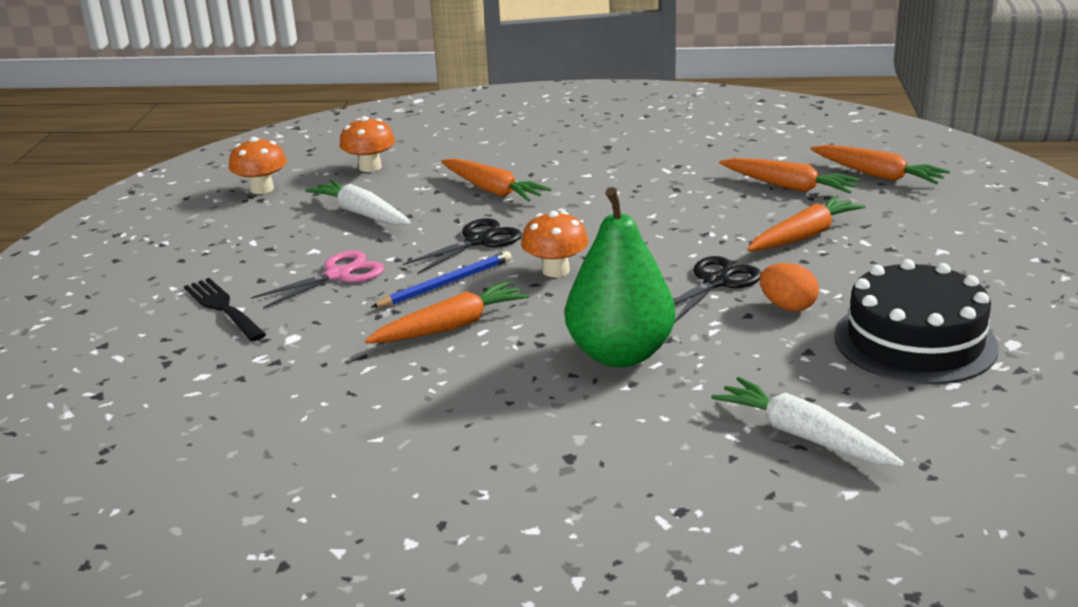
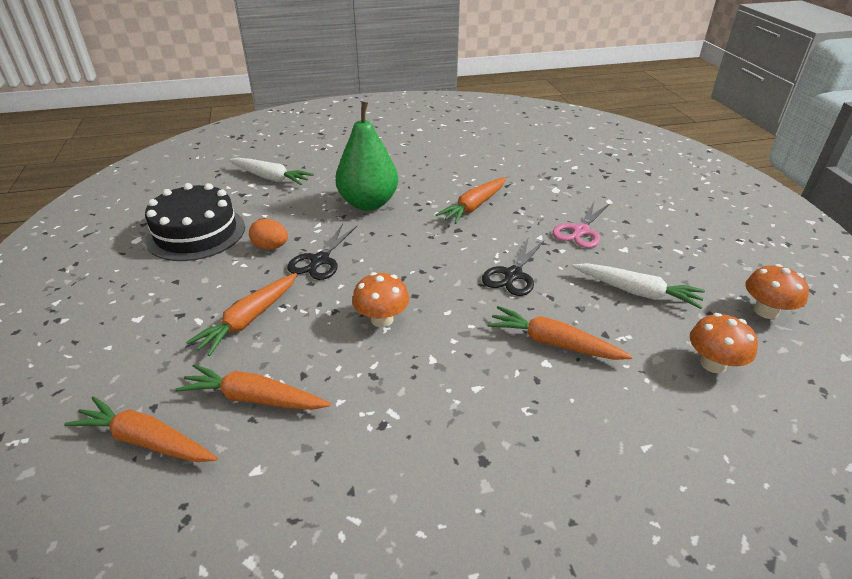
camera: 160 degrees right, 10 degrees up
(222, 307) = (619, 200): black fork -> none
(446, 284) = (503, 234): blue pencil -> none
(556, 270) = (436, 255): orange mushroom -> orange mushroom (382, 319)

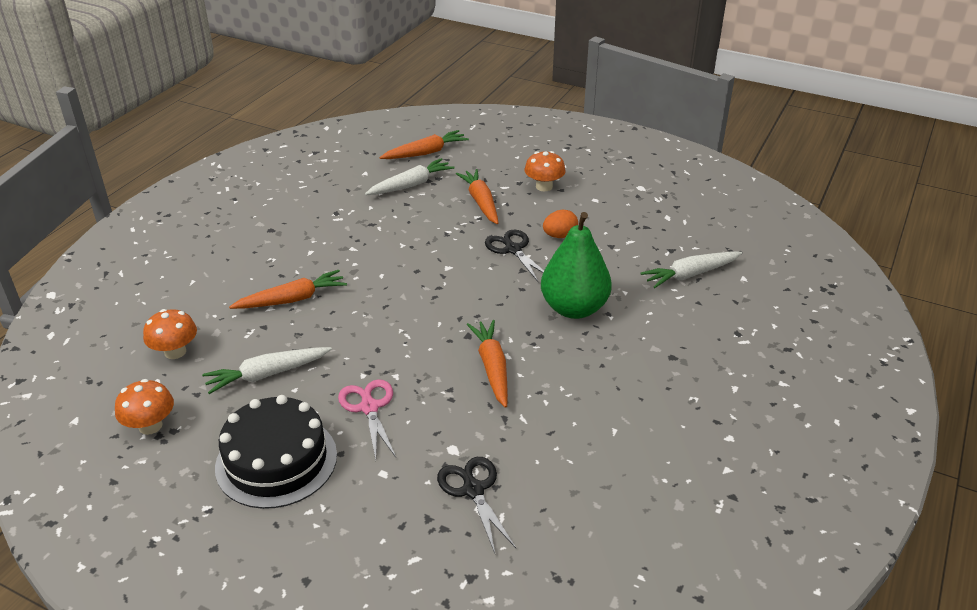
camera: 130 degrees right, 0 degrees up
(196, 233) = (622, 212): black cake -> black cake (276, 460)
(253, 398) = (411, 185): orange carrot -> white carrot
(382, 319) = (412, 247): orange mushroom -> orange mushroom (544, 186)
(513, 275) = (373, 327): black scissors -> black scissors (473, 490)

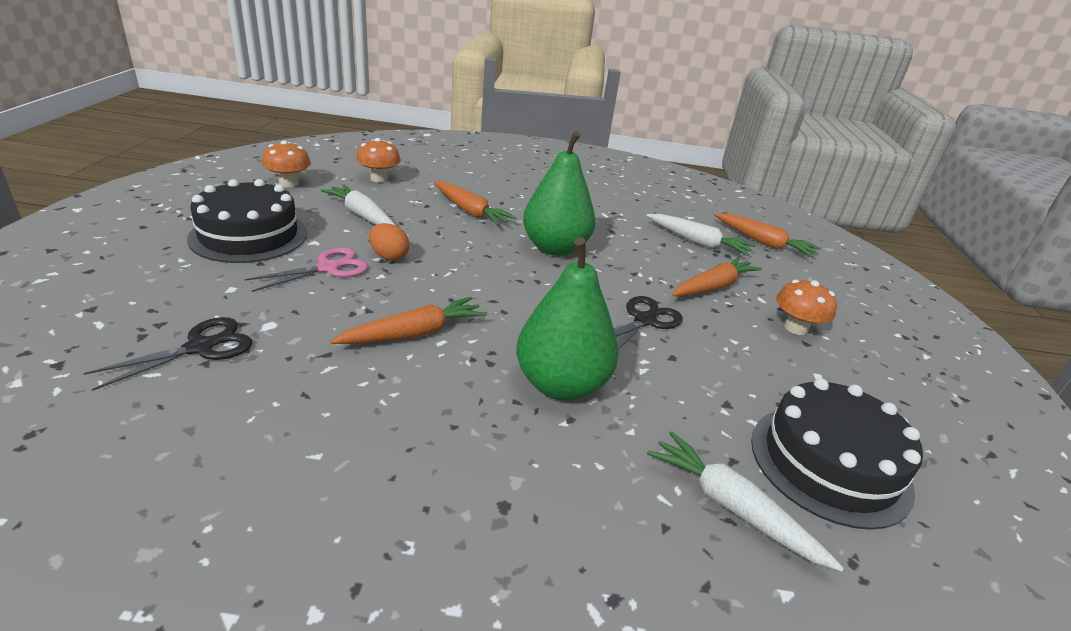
camera: 65 degrees right, 5 degrees down
(389, 264) = (555, 248): none -> green pear
(559, 236) = (705, 353): orange egg -> orange egg (389, 256)
(667, 228) = (829, 463): none -> black cake

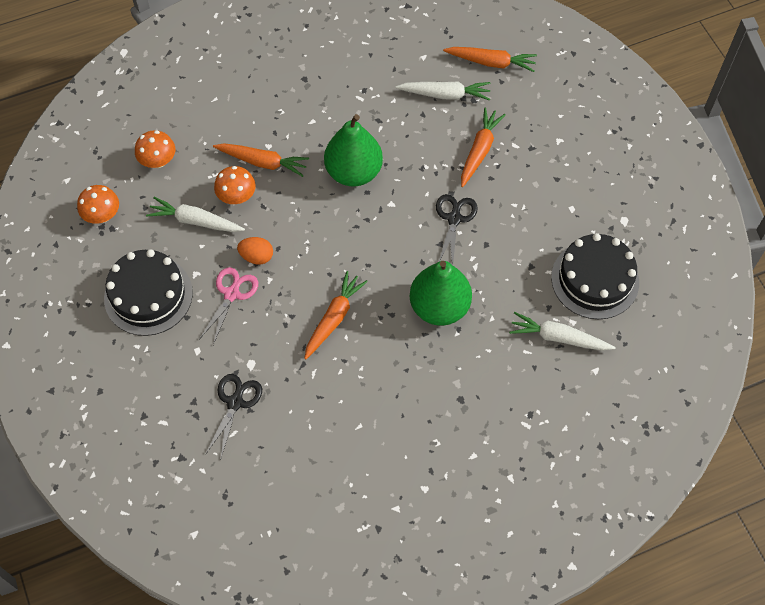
camera: 25 degrees left, 30 degrees up
(796, 328) = (546, 166): orange mushroom -> orange mushroom (237, 196)

